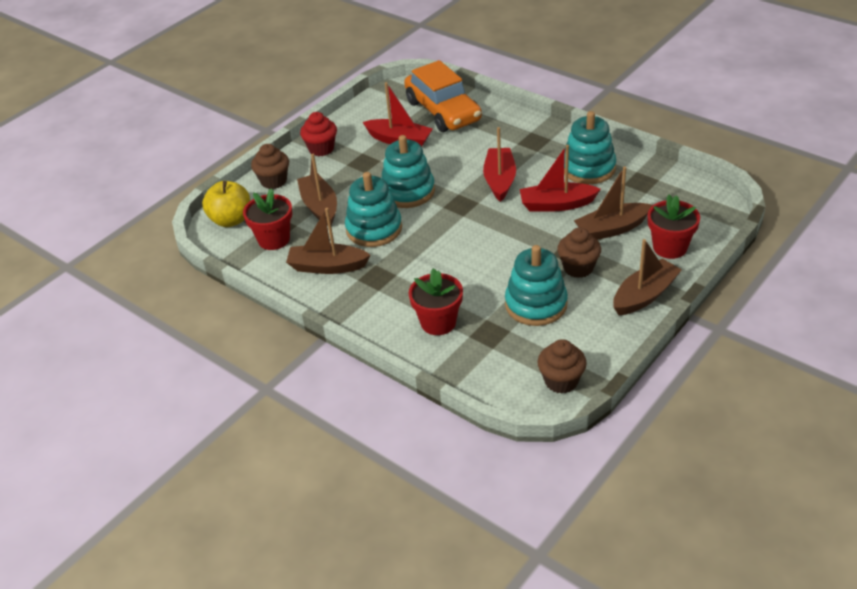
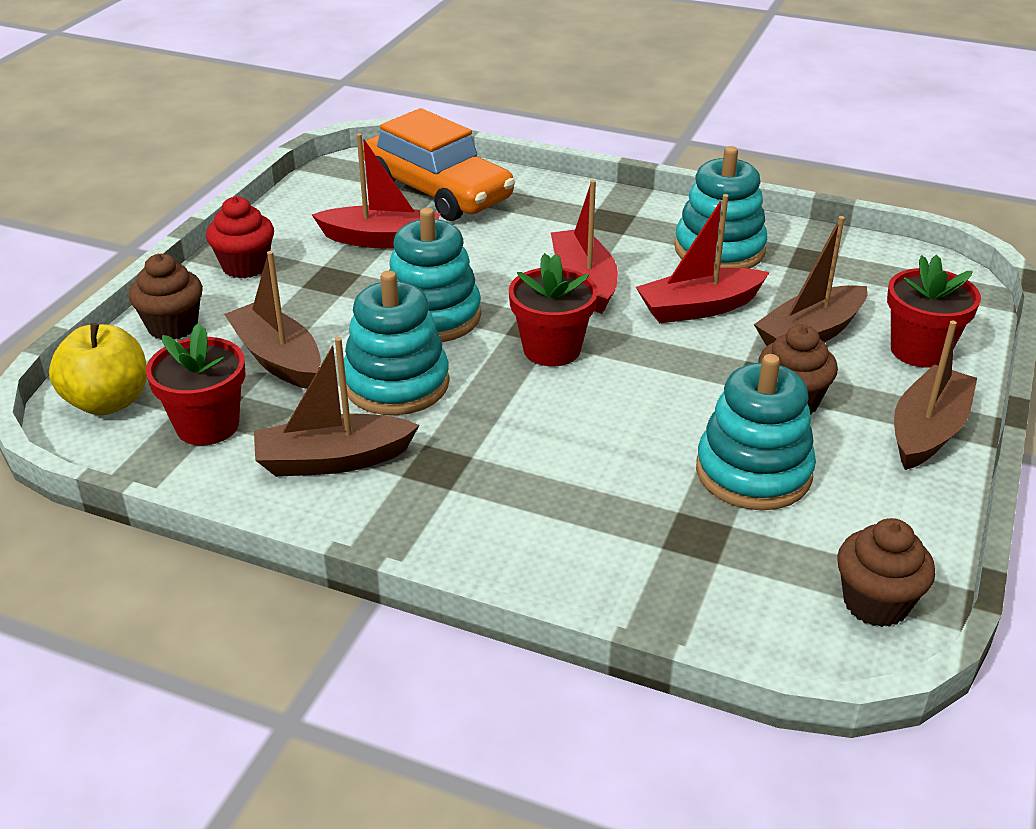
camera: 20 degrees left, 5 degrees down
(438, 322) = (592, 531): red flower pot -> red flower pot (551, 349)

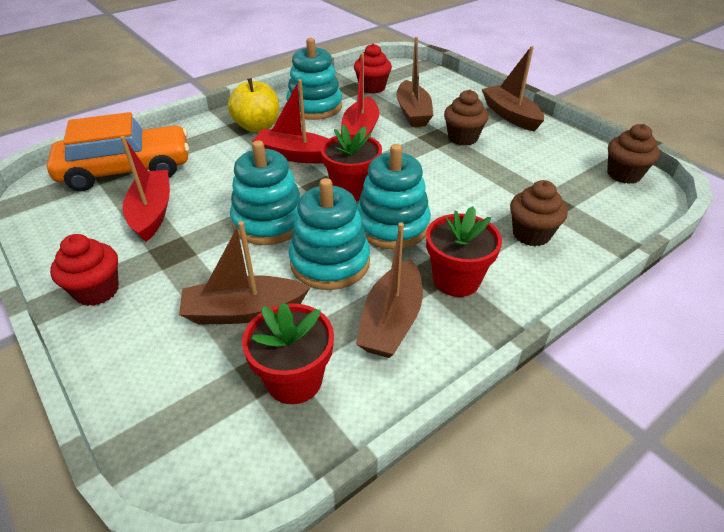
camera: 60 degrees left, 5 degrees up
(108, 402) = (200, 442): yellow apple -> yellow apple (257, 127)
(173, 327) = (132, 362): brown cupcake -> brown cupcake (531, 234)
(381, 240) = (152, 212): red boat -> red boat turned 45 degrees counterclockwise
(753, 472) = (511, 169): turquoise stacking toy -> turquoise stacking toy (392, 225)
(839, 274) = (372, 88): none -> red cupcake
(919, 350) = (450, 94): red flower pot -> red flower pot (456, 280)

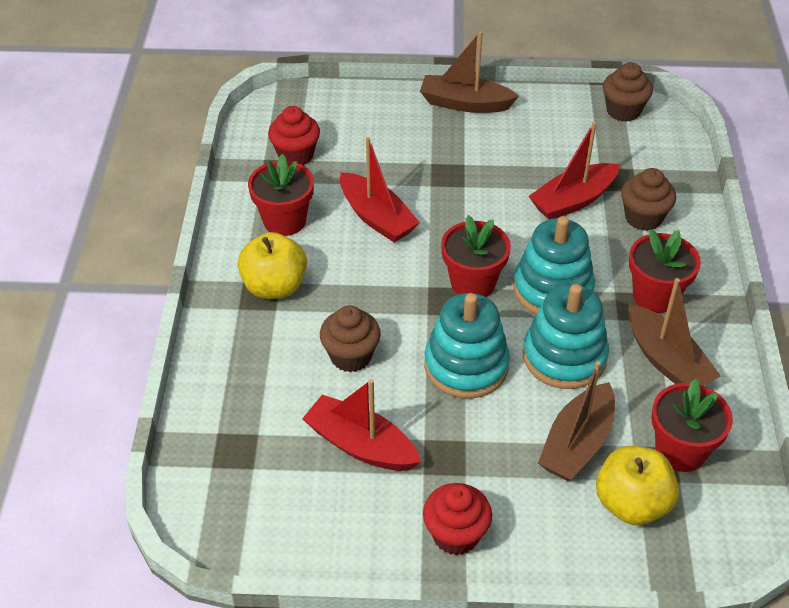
camera: 50 degrees left, 5 degrees up
(127, 170) = (249, 434): orange car -> none
(203, 376) = (631, 504): none -> yellow apple
(297, 155) = (370, 287): red boat -> red boat (573, 200)
(314, 107) = (284, 221): turquoise stacking toy -> red flower pot
(413, 112) = (383, 160): brown boat -> none
(462, 138) = (467, 159): brown cupcake -> brown cupcake (351, 356)

